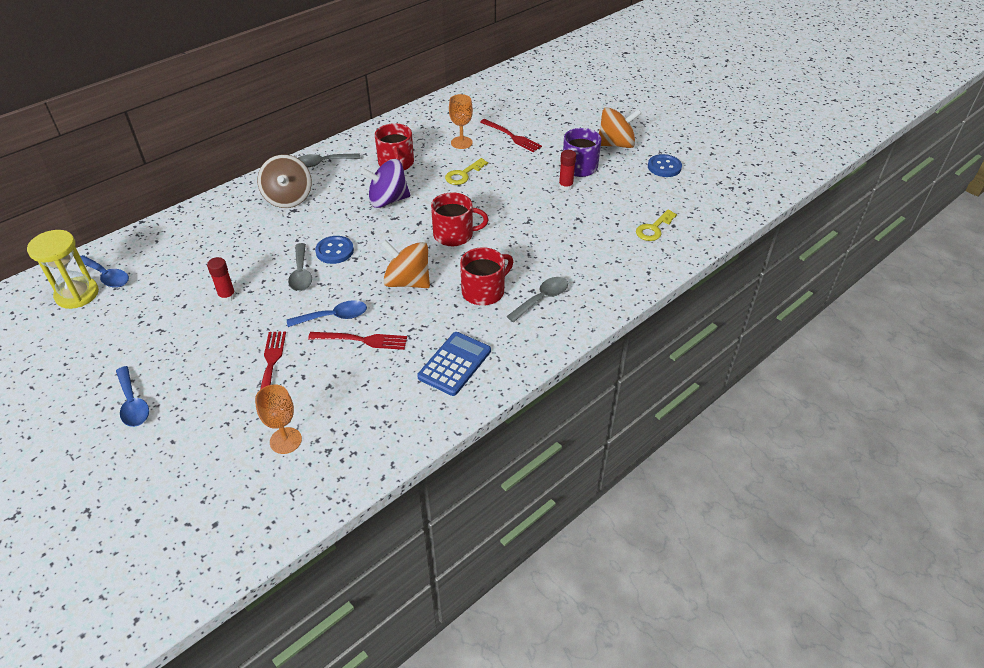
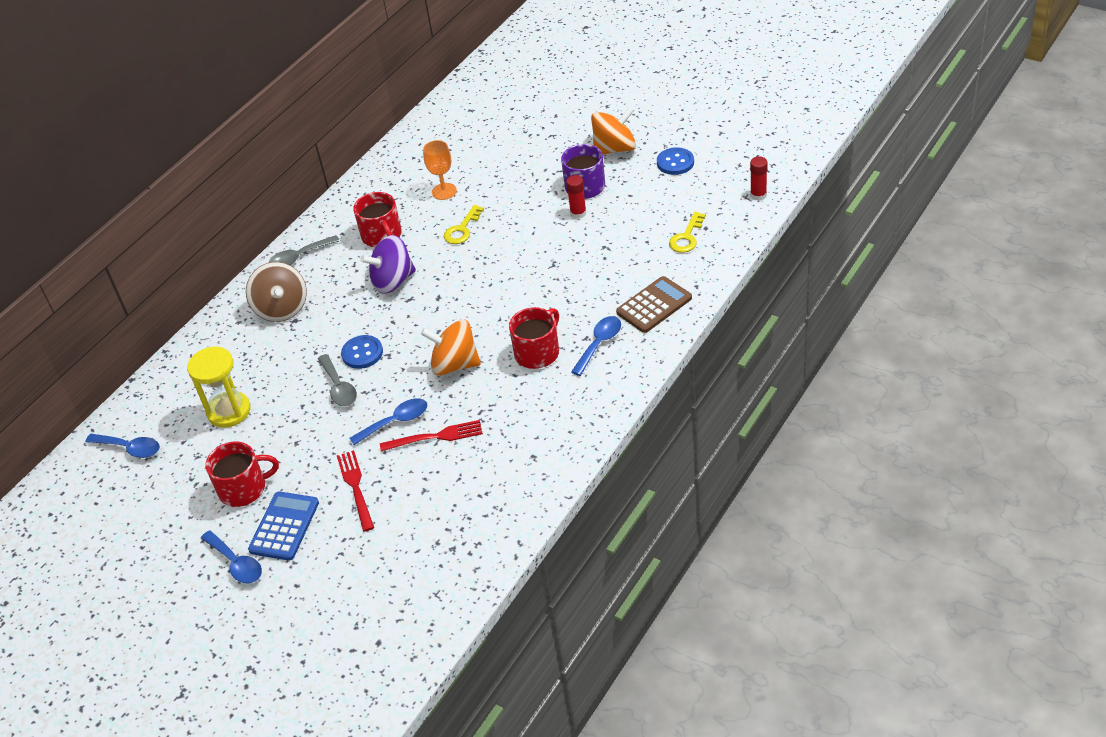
camera: 10 degrees left, 0 degrees up
(77, 294) = (109, 476): yellow hourglass -> yellow hourglass (229, 411)
(227, 296) = (272, 432): red glue stick -> red glue stick (758, 195)
(285, 440) = (407, 552): orange goblet -> none
(454, 235) = (481, 300): red mug -> red mug (244, 488)
(454, 364) = (538, 433): blue calculator -> blue calculator (284, 526)
(512, 136) = (497, 169): red fork -> none
(542, 299) = (599, 344): grey spoon -> blue spoon
(604, 278) = (654, 305): none -> brown calculator

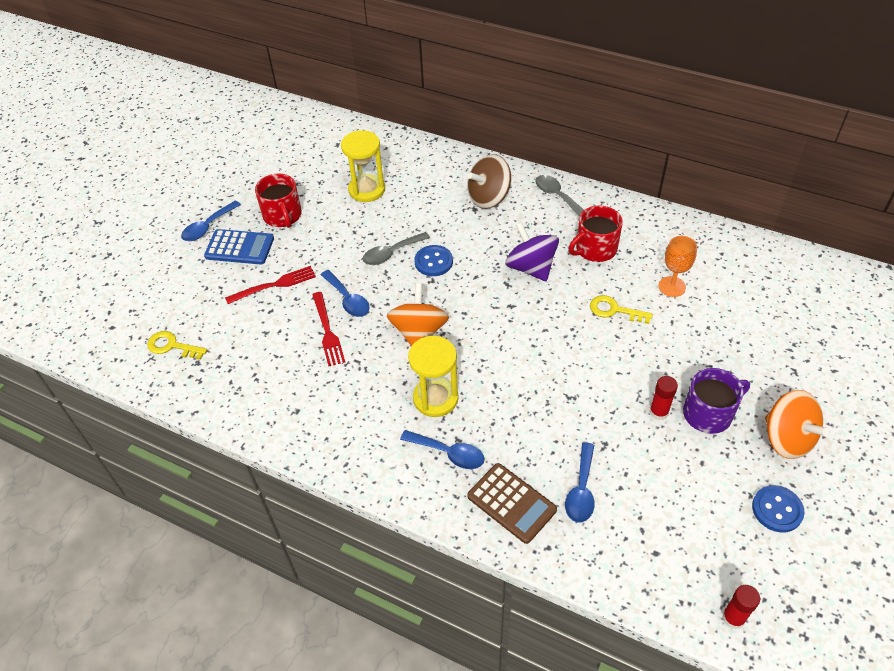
camera: 80 degrees right, 5 degrees up
(130, 448) = (331, 144): blue spoon -> blue spoon (581, 490)
(537, 352) = (435, 398): red mug -> yellow hourglass
(686, 237) = (634, 531): yellow key -> yellow key (172, 346)

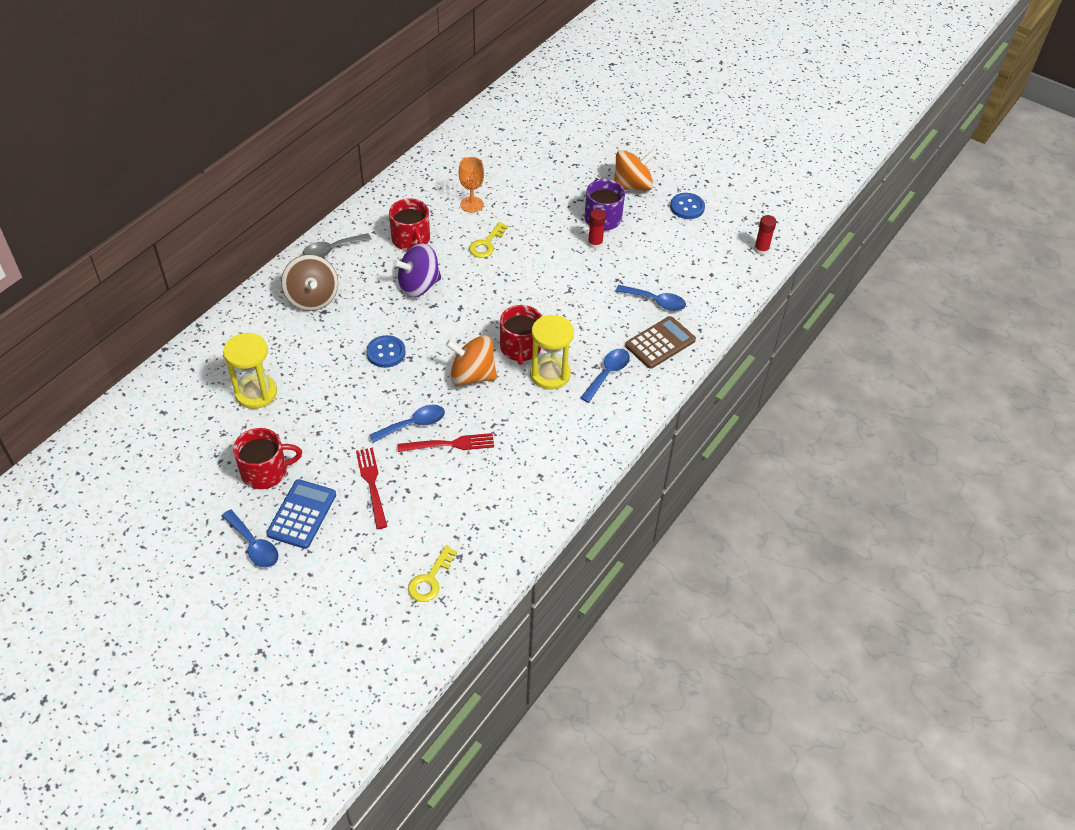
camera: 85 degrees left, 0 degrees up
(391, 253) = (362, 383): grey spoon -> none
(467, 366) = (520, 348): none -> red mug

